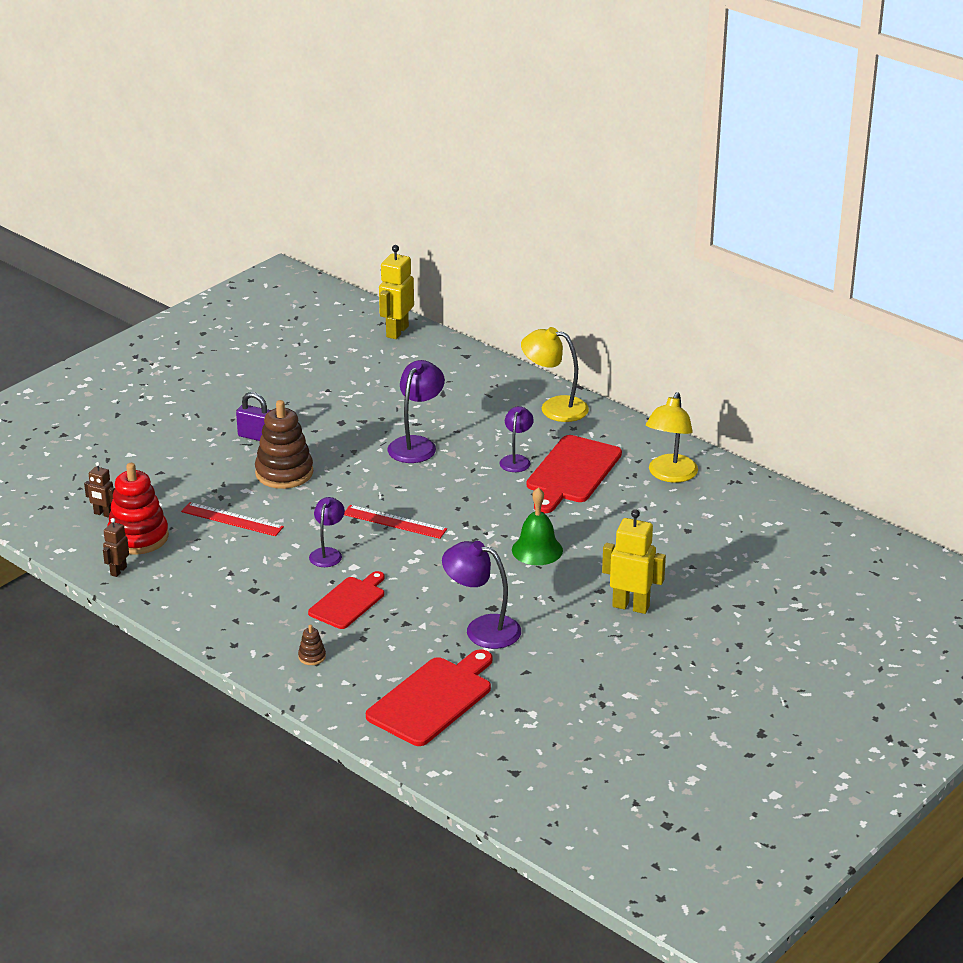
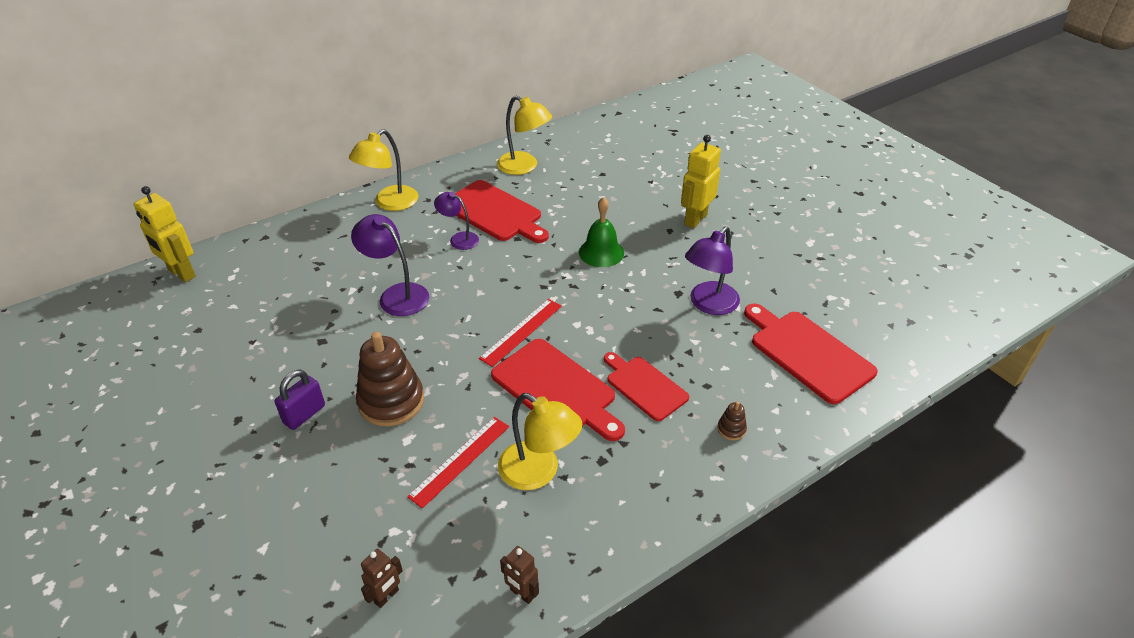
camera: 75 degrees left, 10 degrees up
(138, 537) = (457, 561): red stacking toy -> none
(231, 559) = (538, 472): none -> yellow lamp
(327, 553) = (556, 389): purple lamp -> red cutting board

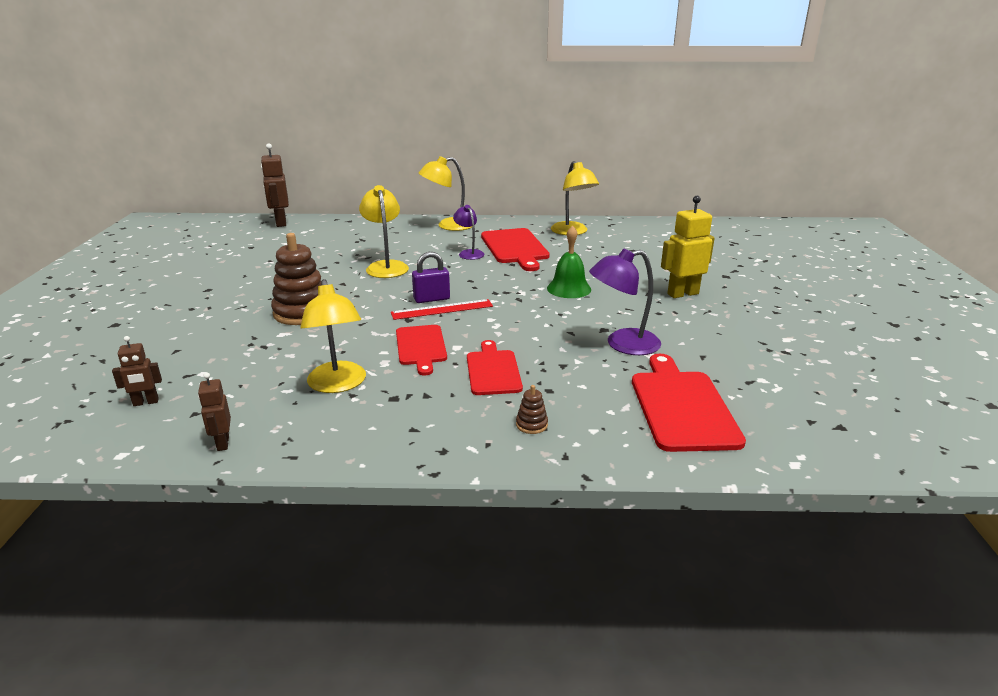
camera: 35 degrees right, 15 degrees down
(181, 273) = (280, 223): yellow robot -> brown robot
(304, 414) = (244, 300): purple padlock -> purple padlock (431, 299)
(397, 295) = (386, 266): purple lamp -> yellow lamp
(460, 460) = (297, 357): red ruler -> none
(556, 389) = (421, 347): red cutting board -> red cutting board, size x0.65

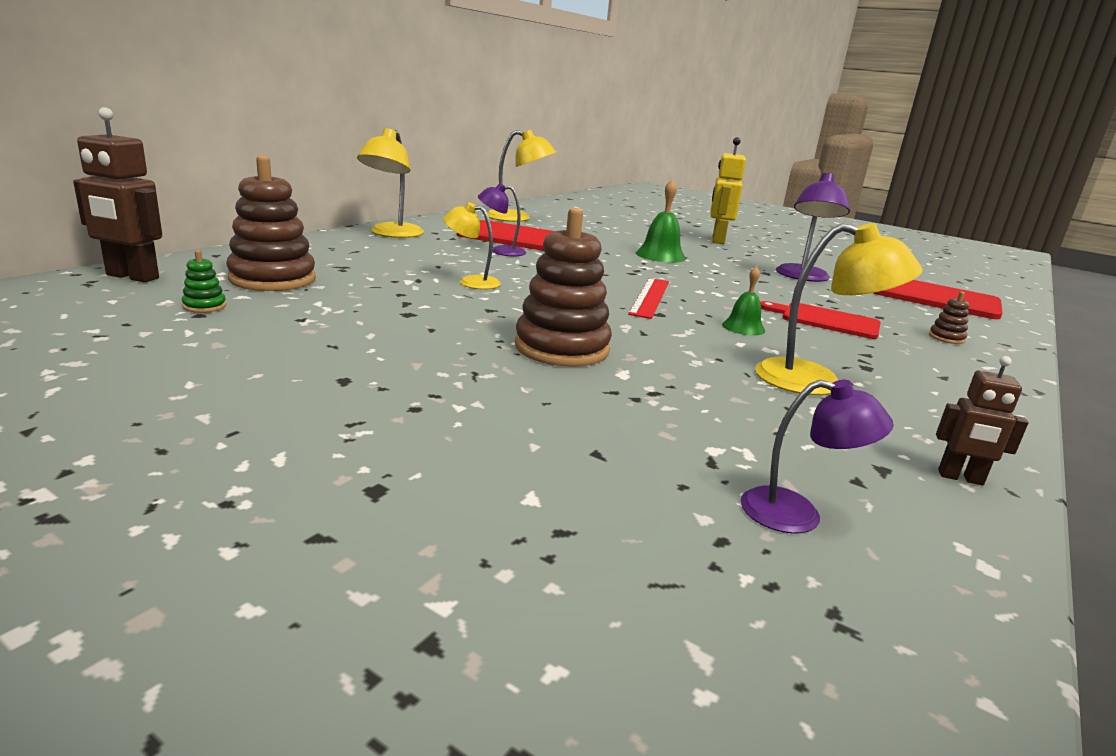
camera: 60 degrees left, 5 degrees down
(146, 402) = (797, 514): brown robot -> purple lamp
(262, 244) = (204, 306): none -> green stacking toy
(317, 238) = (272, 279): none -> brown stacking toy
(386, 266) = (471, 282): yellow lamp -> yellow lamp, size x0.63
(421, 347) = (743, 327): red cutting board -> green bell
(431, 299) = (613, 293): purple padlock -> none

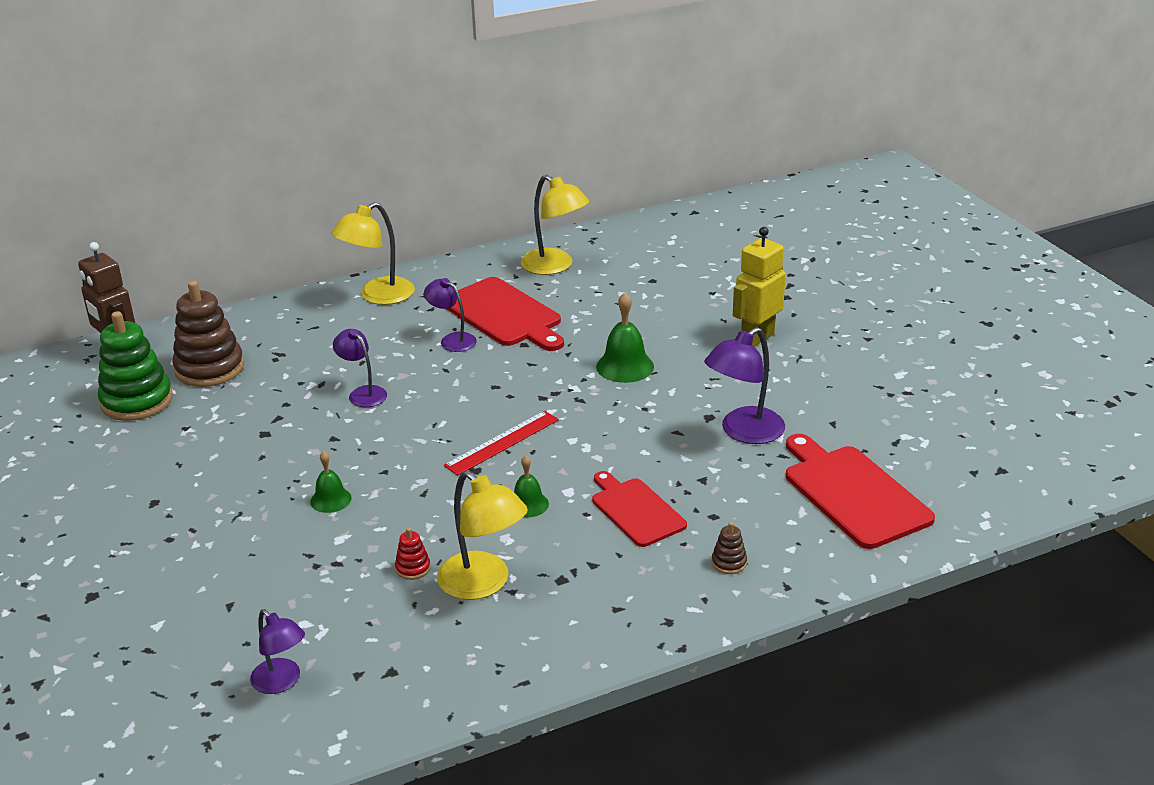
camera: 35 degrees right, 10 degrees up
(204, 306) = (137, 401): green stacking toy -> green stacking toy, size x2.37
(471, 282) = (363, 393): yellow lamp -> purple lamp
(562, 348) = (331, 499): brown stacking toy -> green bell
(734, 382) = (413, 568): none -> red stacking toy
(960, 478) = (432, 695): brown robot -> none

